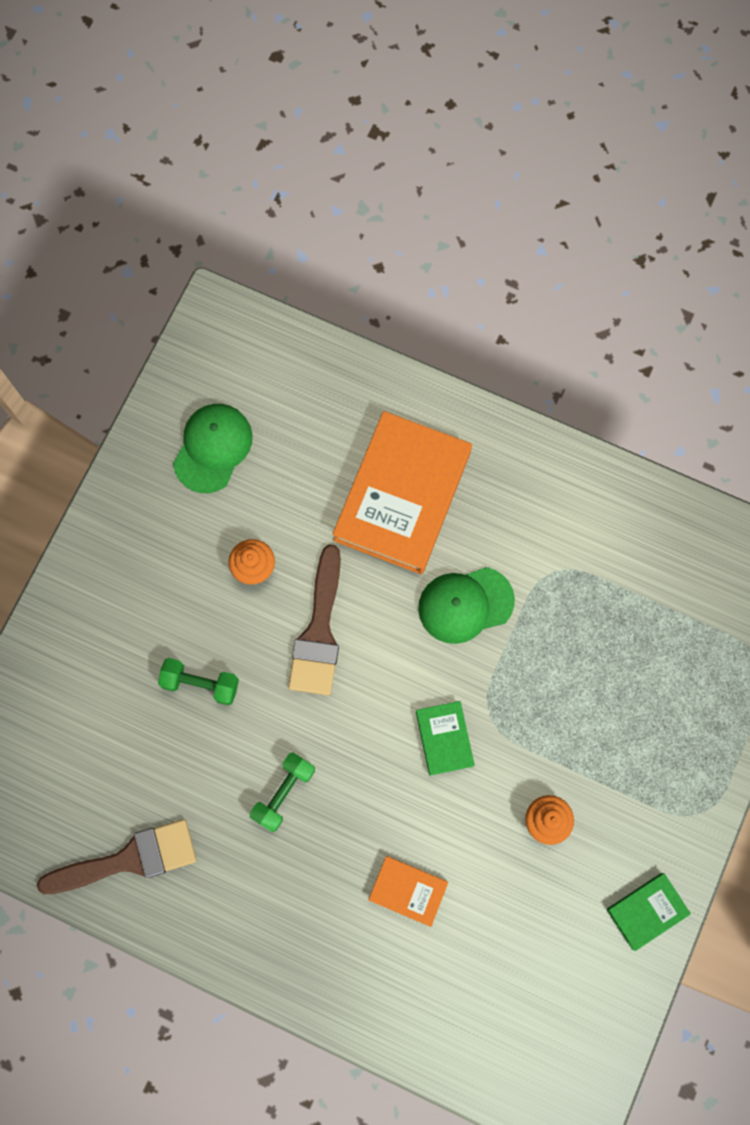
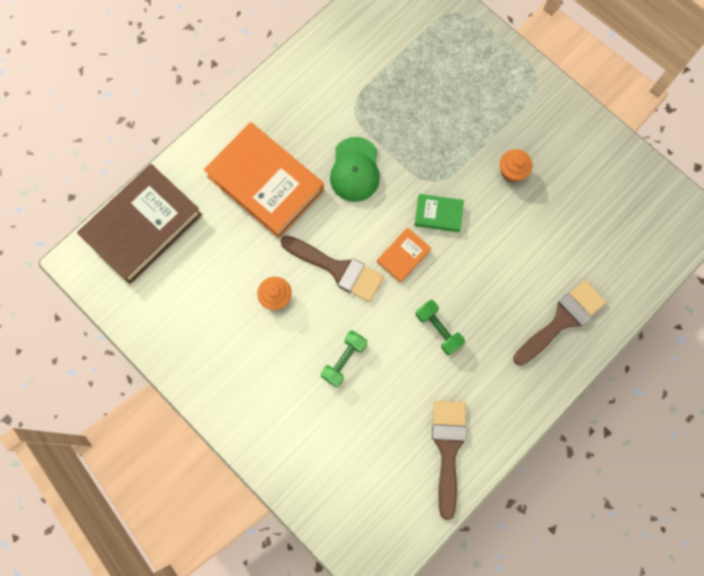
camera: 70 degrees left, 0 degrees up
(213, 448) = (179, 296): green cap -> none
(288, 368) = (143, 226): none -> brown book
(355, 959) = (562, 320): none -> brown brush
(408, 890) = (528, 271): orange book -> orange book (403, 256)
(646, 911) = (586, 133): green book -> none

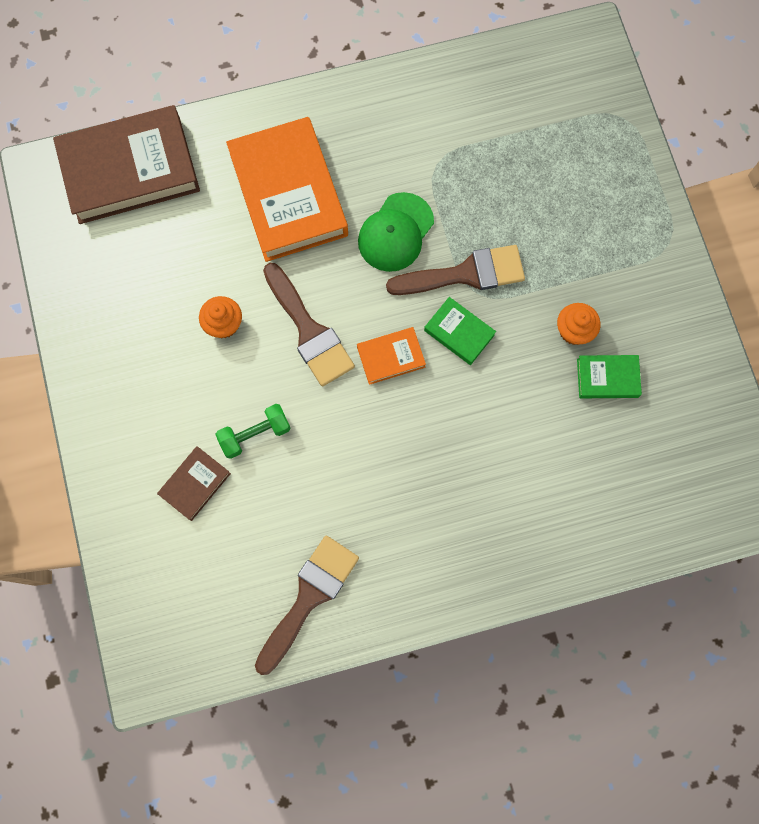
camera: 30 degrees right, 0 degrees up
(324, 418) = (195, 484): none -> brown book
(438, 329) = (380, 460): green dumbbell -> none
(552, 191) = (607, 378): none -> green book
(562, 320) = (527, 530): brown brush -> brown brush (465, 274)

